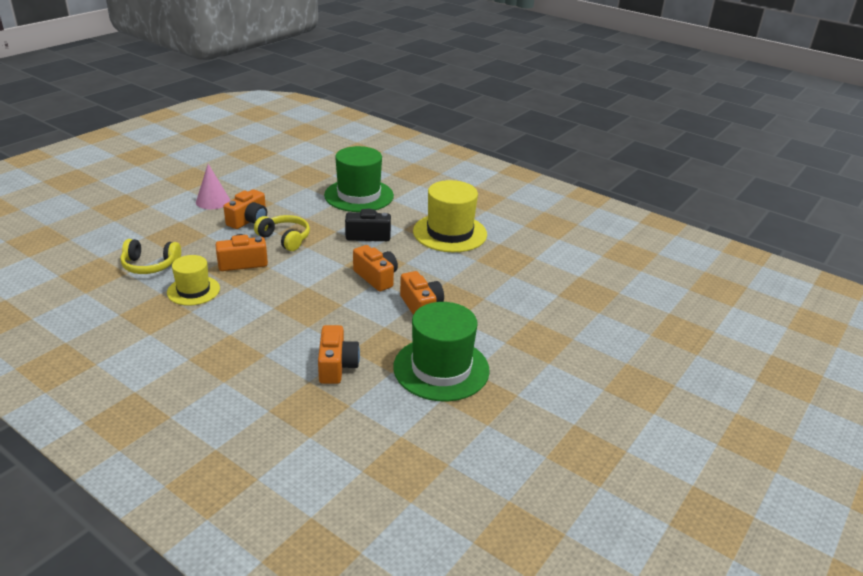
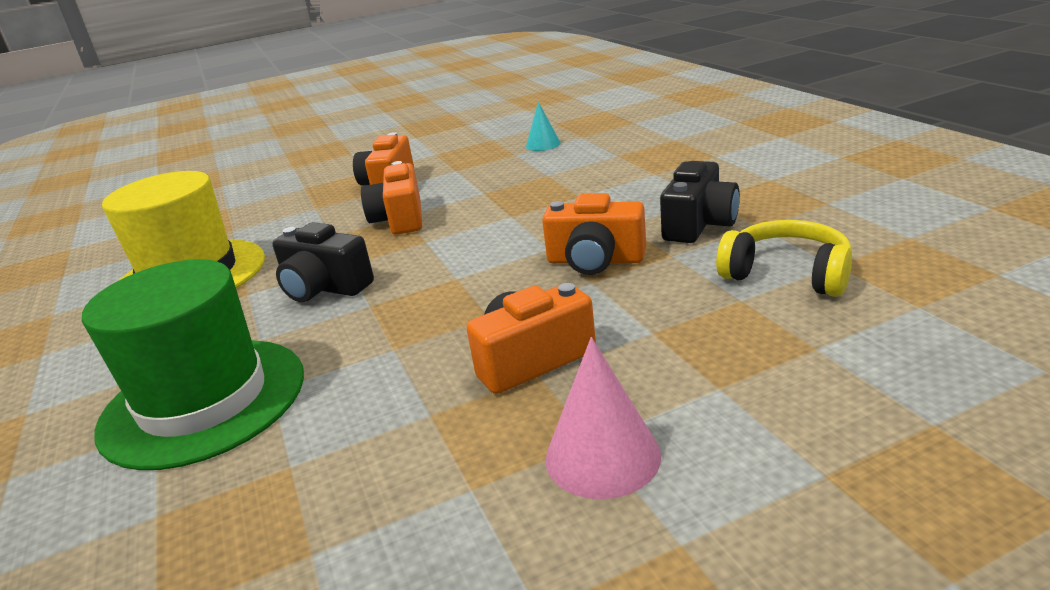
camera: 145 degrees left, 5 degrees down
(193, 290) = (699, 224): yellow hat -> black camera
(285, 239) = (483, 300): yellow headphones -> none
(336, 366) = (543, 144): orange camera -> turquoise cone
(441, 368) = (441, 139): green hat -> none

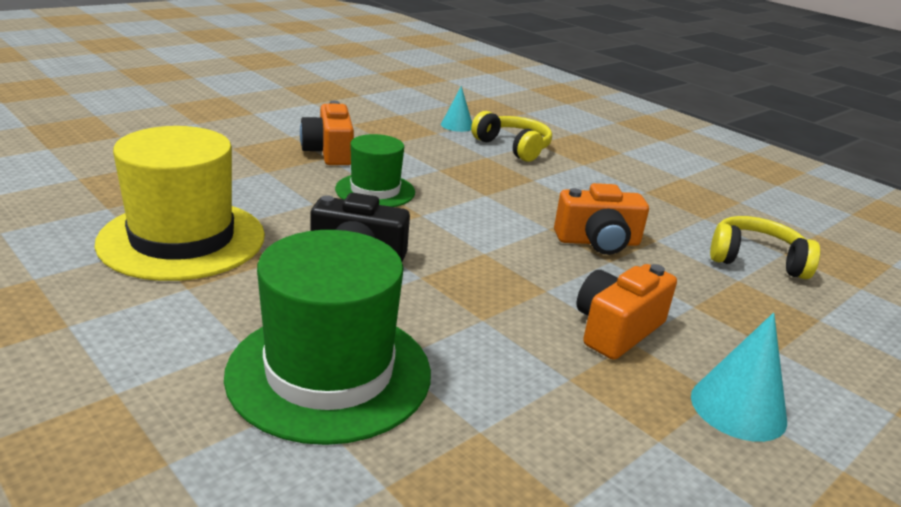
camera: 25 degrees left, 0 degrees up
(400, 219) = (375, 190): orange camera -> green hat
(586, 162) = (513, 147): none -> yellow headphones
(602, 456) = (738, 408): pink cone -> turquoise cone
(699, 224) = (657, 214): black camera -> none

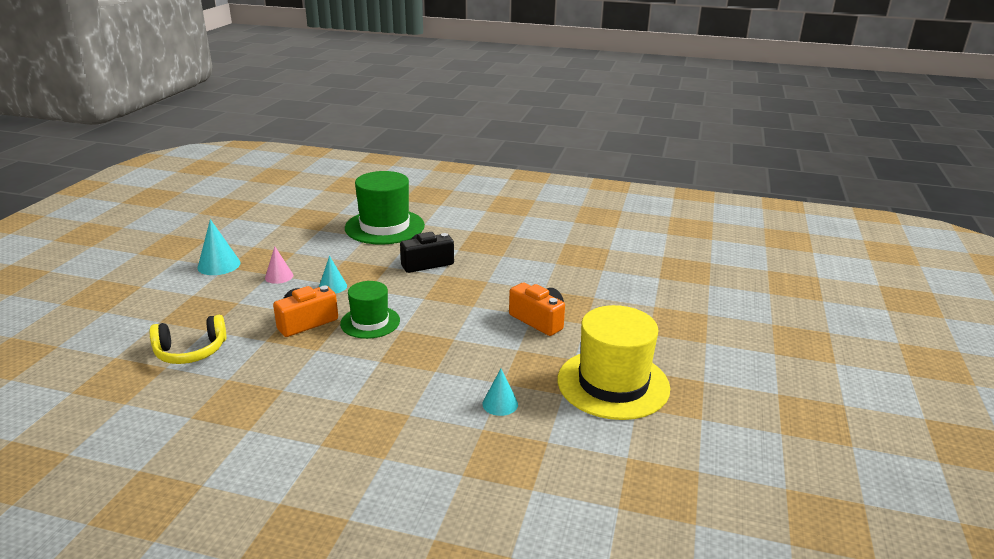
camera: 150 degrees right, 0 degrees up
(182, 239) = (508, 243): yellow hat -> yellow hat (613, 384)
(375, 190) = (469, 303): green hat -> green hat (370, 322)
(513, 147) = (425, 396): yellow headphones -> none
(534, 276) = (332, 286): none -> turquoise cone
(617, 329) = (279, 276): orange camera -> pink cone

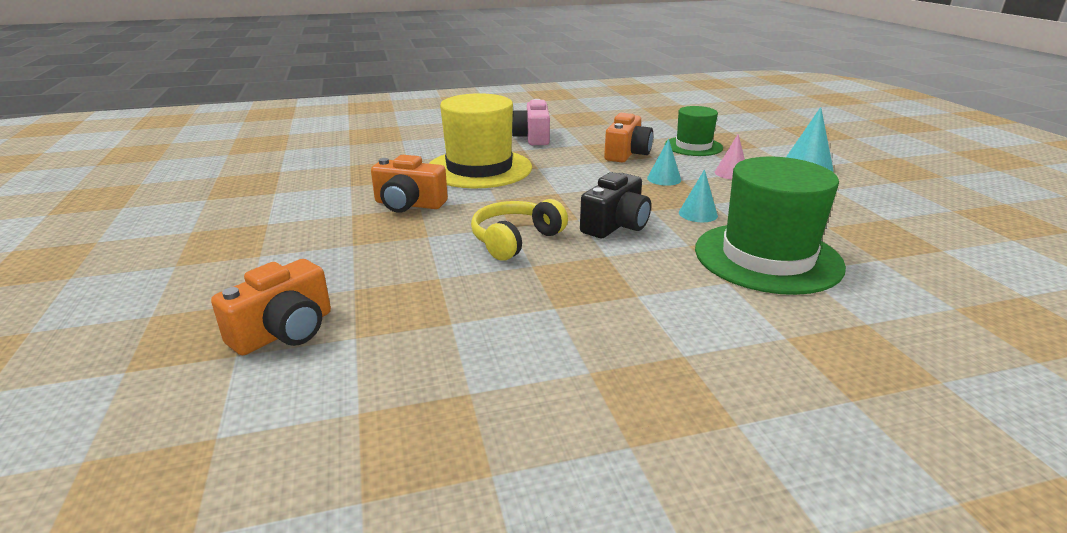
camera: 150 degrees right, 0 degrees up
(191, 351) = (665, 126): yellow headphones -> yellow headphones (515, 240)
(344, 379) = (533, 137): none -> pink camera
(370, 322) = (574, 165): green hat -> green hat (693, 146)
(500, 404) = (399, 150): turquoise cone -> turquoise cone (698, 214)
(613, 384) = (304, 178): yellow hat -> yellow hat (479, 168)
(641, 259) = (284, 331): none -> orange camera

